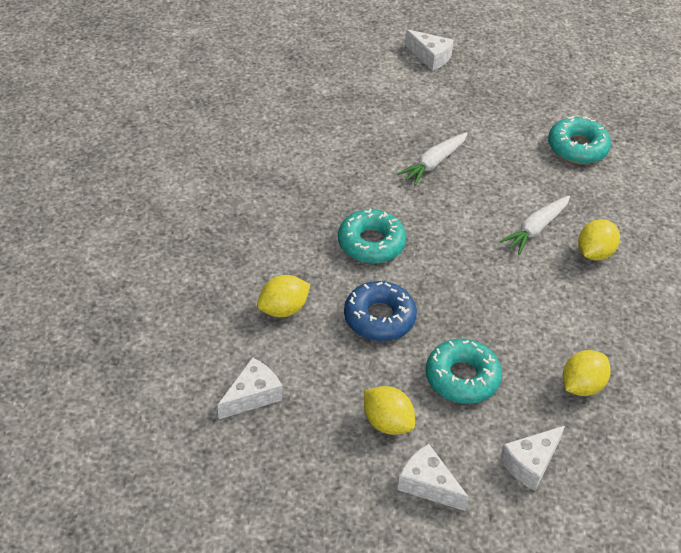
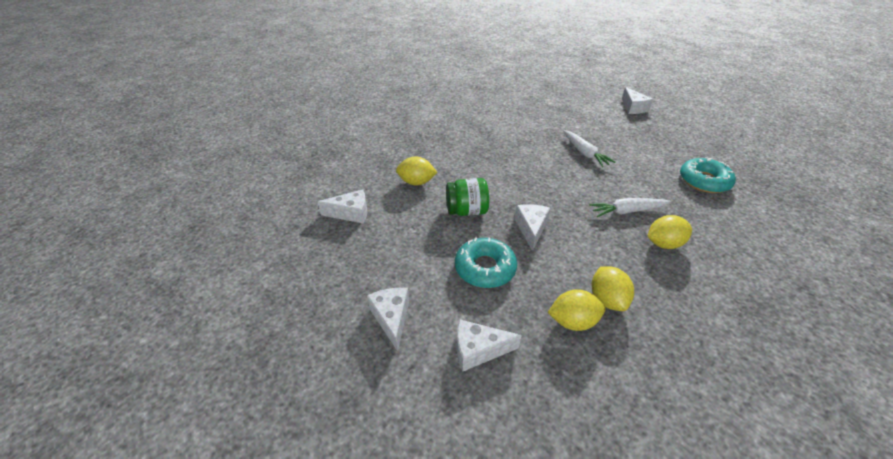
camera: 40 degrees right, 5 degrees down
(371, 243) = (503, 174): turquoise donut -> none
(379, 318) = (466, 211): blue donut -> green jar
(387, 423) = (408, 267): yellow lemon -> yellow lemon (607, 299)
(433, 163) = (585, 153): white carrot -> white carrot turned 105 degrees counterclockwise
(464, 304) = (531, 229): none -> white cheese

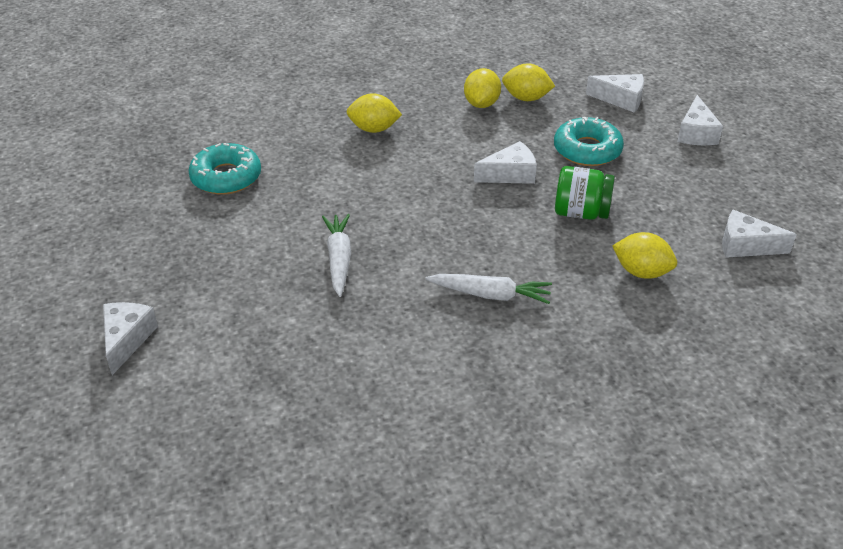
camera: 160 degrees left, 0 degrees up
(531, 229) = (510, 174): white cheese -> white cheese turned 135 degrees counterclockwise
(627, 211) = (375, 166): white carrot -> white carrot (491, 295)

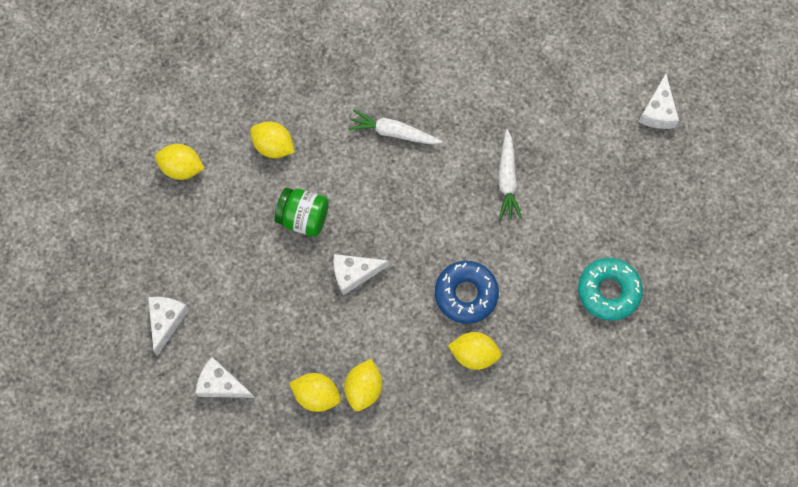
camera: 175 degrees left, 30 degrees up
(384, 167) = (466, 294): none -> blue donut
(587, 150) = (277, 303): turquoise donut -> none
(745, 246) = (182, 168): white cheese -> yellow lemon

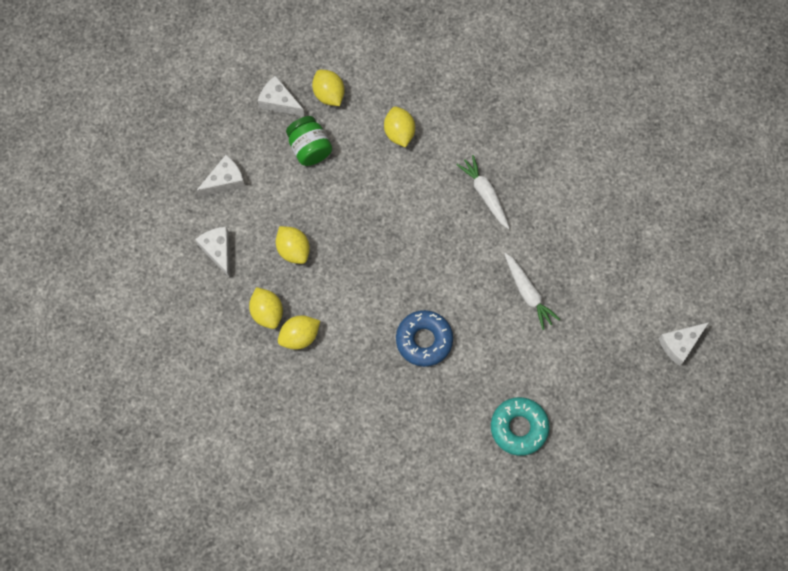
camera: 45 degrees right, 0 degrees up
(303, 218) = (371, 195): green jar -> green jar (310, 148)
(354, 274) = (367, 260): white cheese -> white cheese (279, 102)
(474, 354) = (389, 382): yellow lemon -> yellow lemon (293, 250)
(507, 179) = (528, 293): white carrot -> white carrot turned 75 degrees counterclockwise

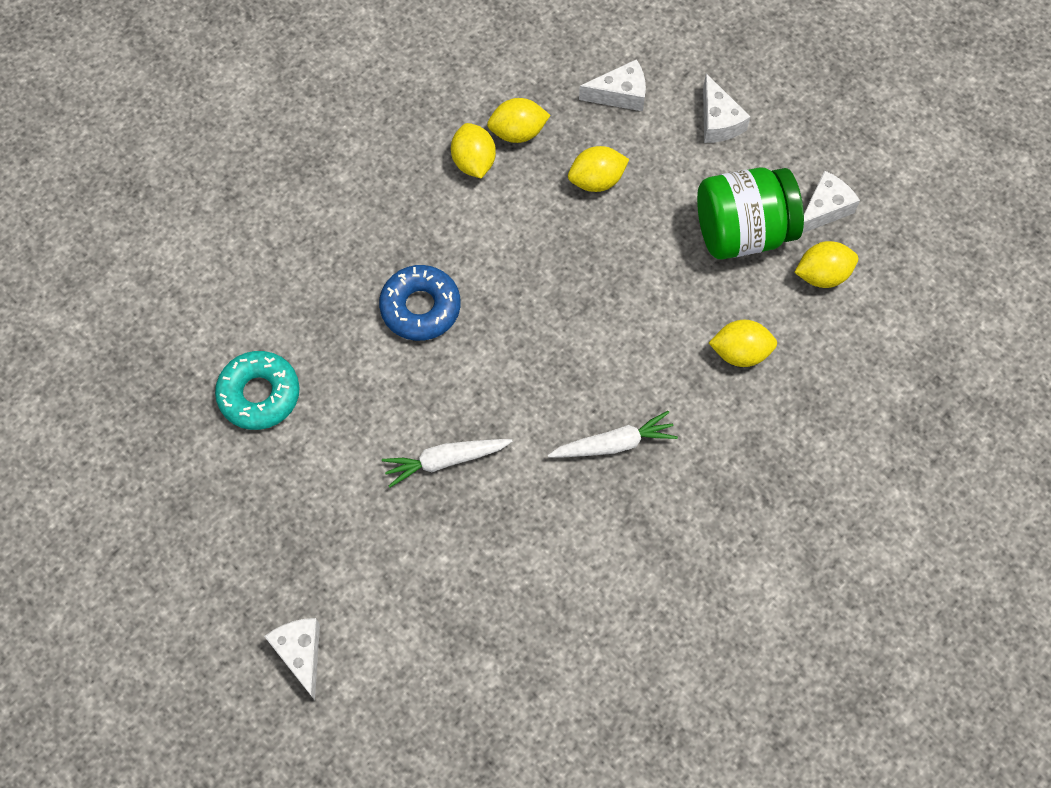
camera: 105 degrees right, 5 degrees down
(310, 148) = (742, 232): green jar -> green jar, size x1.55

